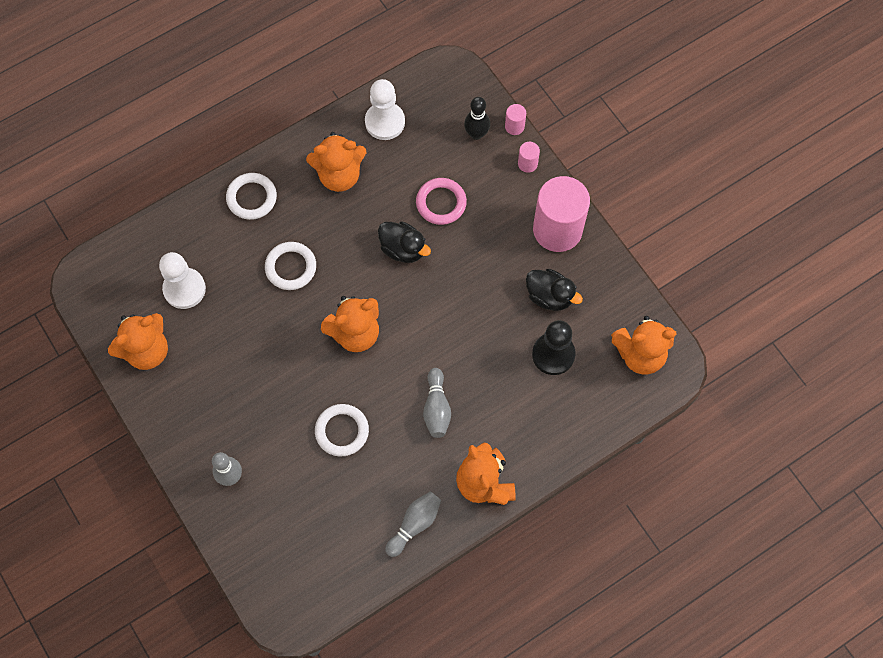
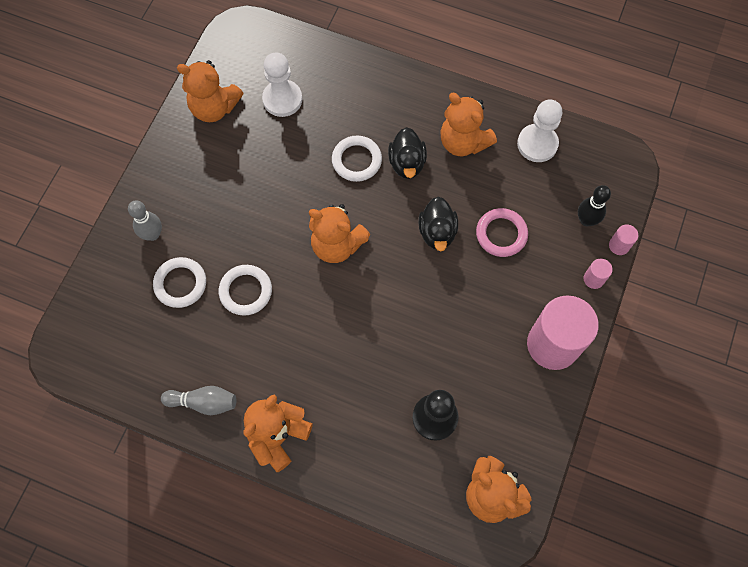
camera: 55 degrees right, 0 degrees up
(252, 198) = (393, 94): white ring -> white ring (180, 284)
(436, 408) = (317, 352): grey bowling pin -> none
(549, 296) = (486, 379): black duck -> black duck (407, 163)

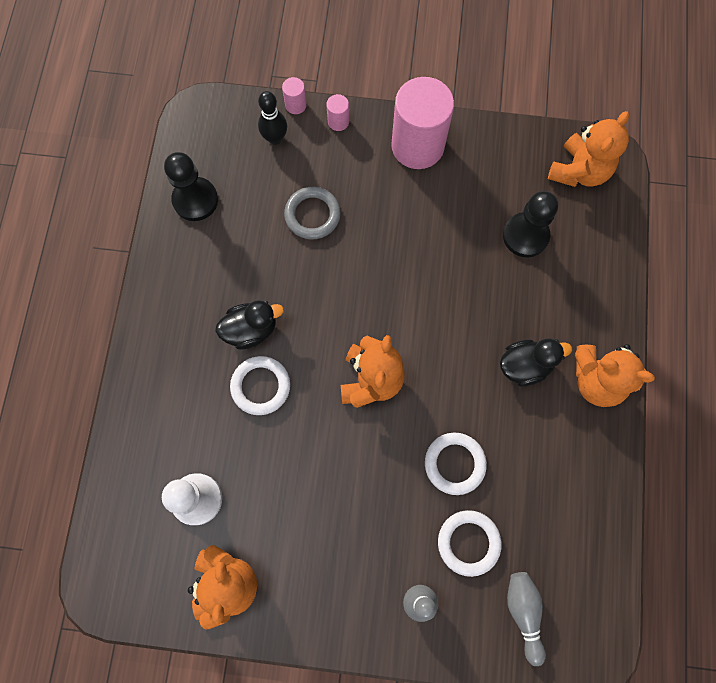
camera: 105 degrees left, 5 degrees up
(203, 402) = (590, 468): grey bowling pin -> grey bowling pin (523, 612)
(437, 232) = (327, 278): black duck -> black duck (525, 366)
(463, 142) = (210, 276): orange teddy bear -> none
(501, 234) = (312, 215): pink ring -> grey ring
(537, 144) = (195, 200): white pawn -> black pawn

